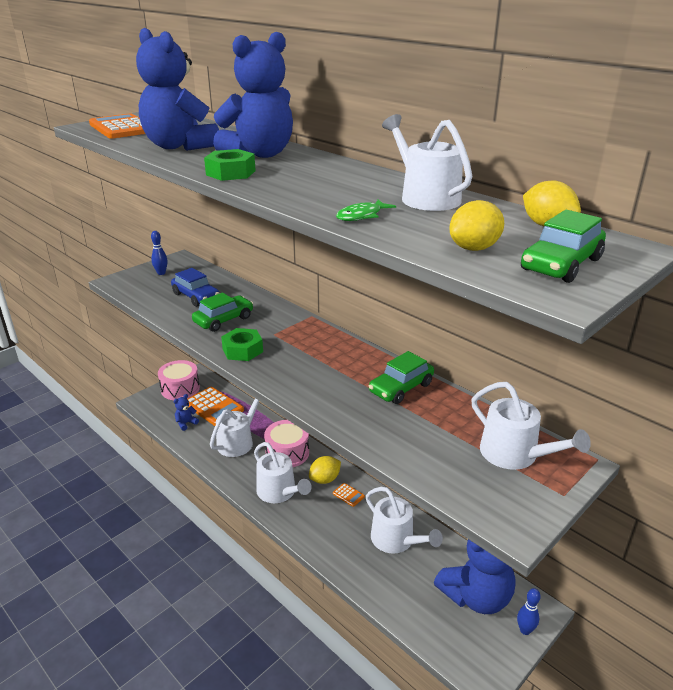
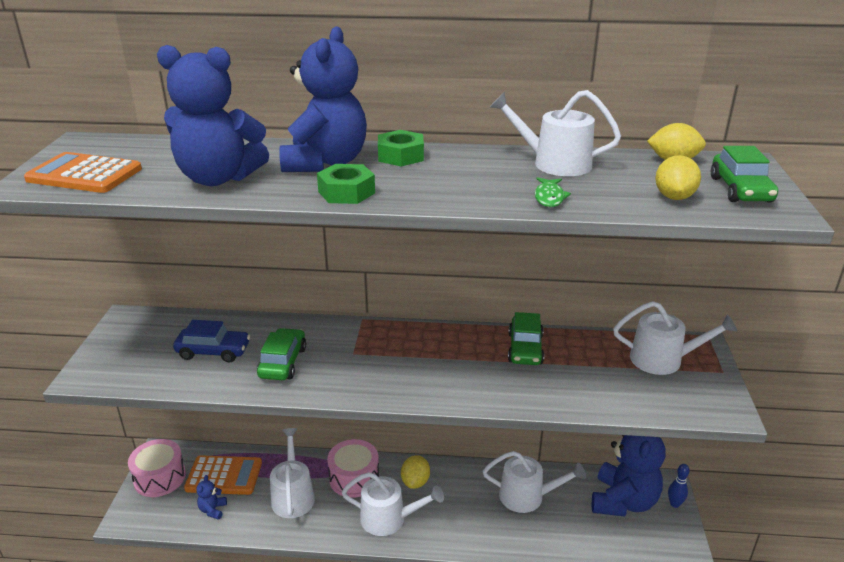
camera: 40 degrees left, 0 degrees up
(161, 273) = (129, 343): blue bowling pin -> none
(242, 350) = (348, 383): green nut -> green nut (401, 156)
(348, 495) = (450, 483): orange calculator -> none

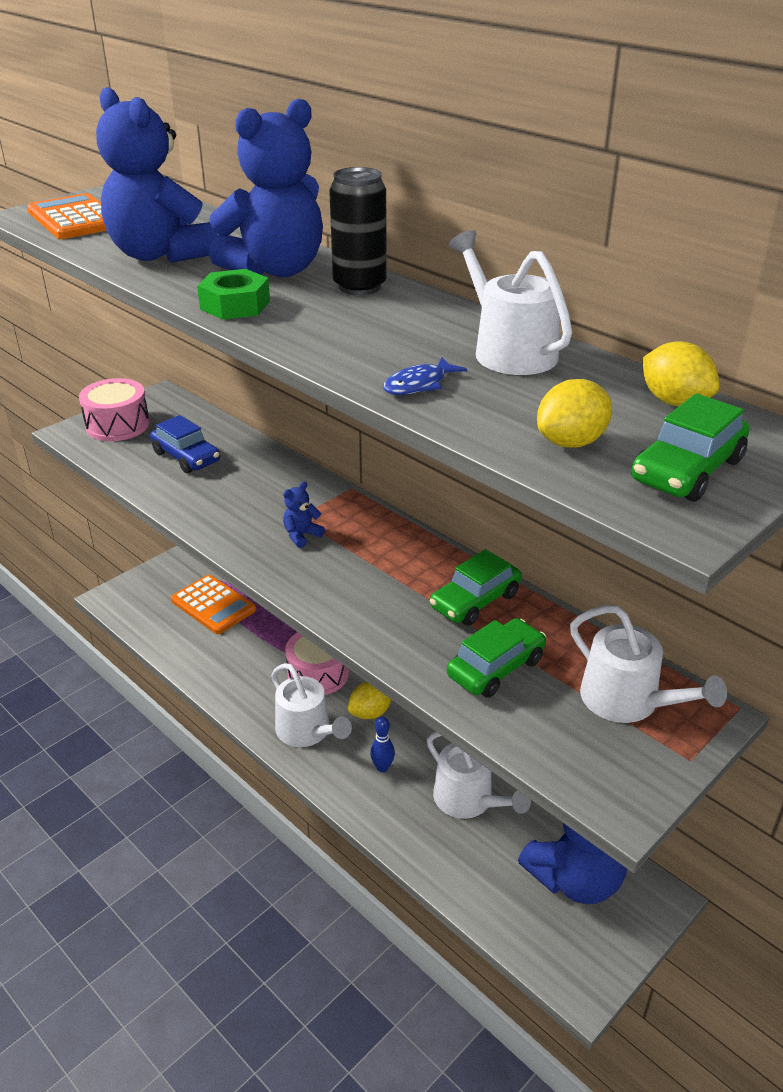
camera: 40 degrees right, 5 degrees up
(160, 477) = (165, 577): pink drum -> pink drum (117, 425)
(213, 510) = (174, 630): blue teddy bear -> blue teddy bear (301, 535)
(283, 362) = (227, 495): green car -> green car (496, 668)
(293, 496) = (248, 657): white watering can -> none
(401, 156) = (359, 287): green nut -> black can
(549, 197) = (419, 384): green fish -> blue fish
(674, 504) = (639, 925): blue bowling pin -> blue bowling pin (382, 767)

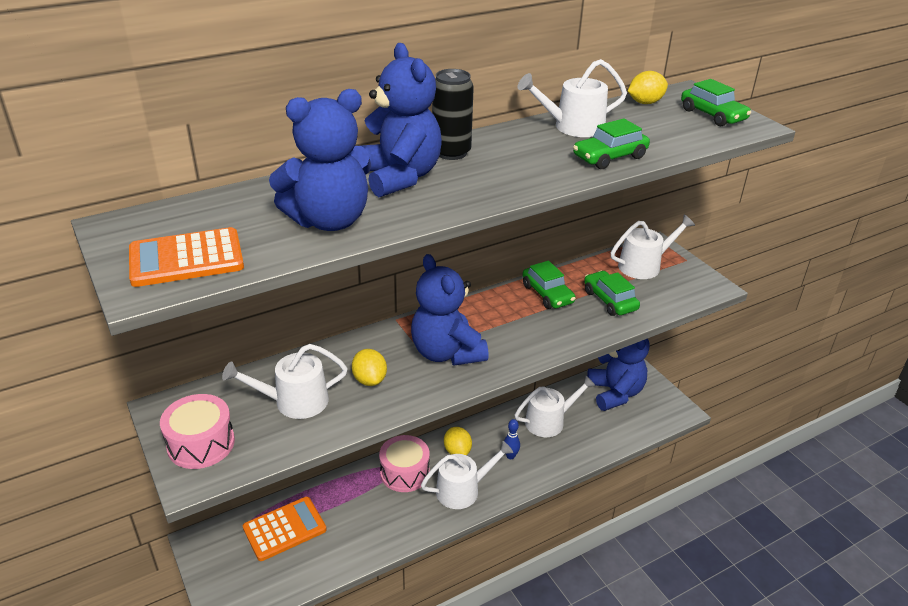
camera: 75 degrees left, 0 degrees up
(186, 457) = (294, 401): blue car -> white watering can
(235, 305) = (460, 199): green nut -> none
(301, 535) = (446, 353): blue teddy bear -> blue teddy bear, size x2.47
(419, 384) = (609, 157): blue fish -> green car
(571, 442) = (683, 133): yellow lemon -> yellow lemon (370, 380)

